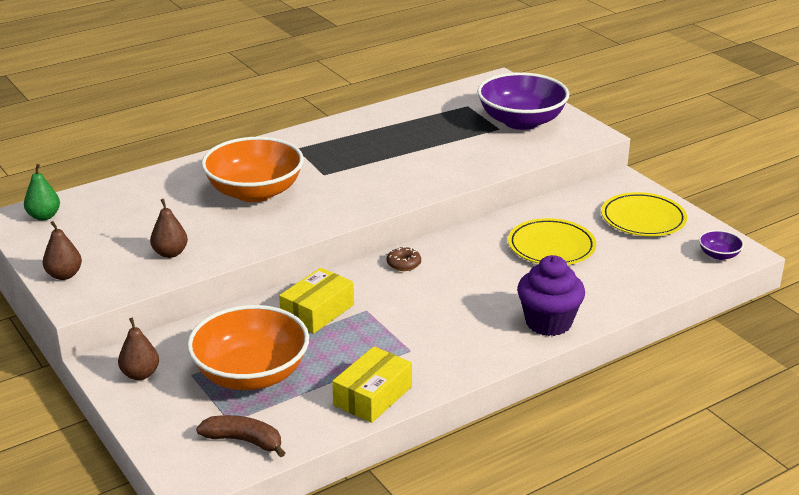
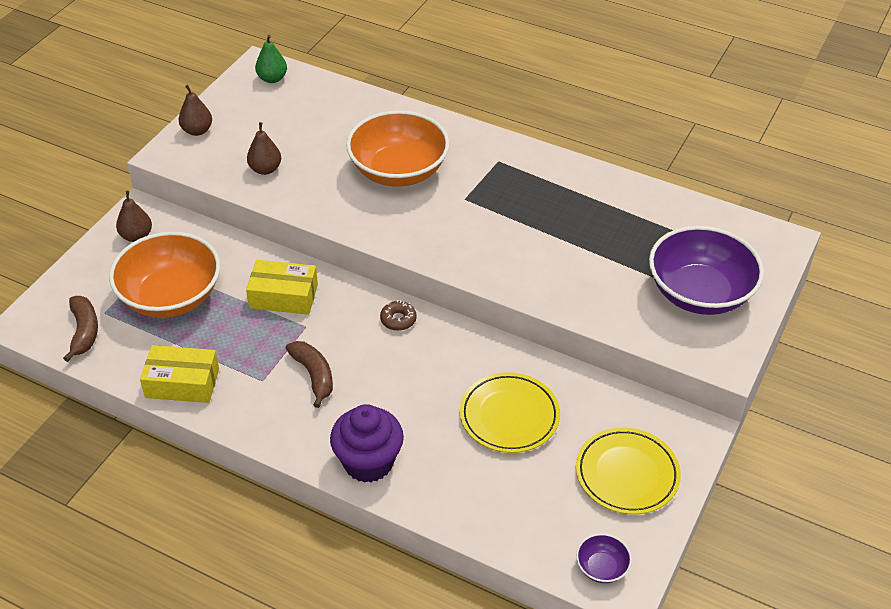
camera: 60 degrees right, 15 degrees up
(429, 322) = (314, 375): none -> brown banana

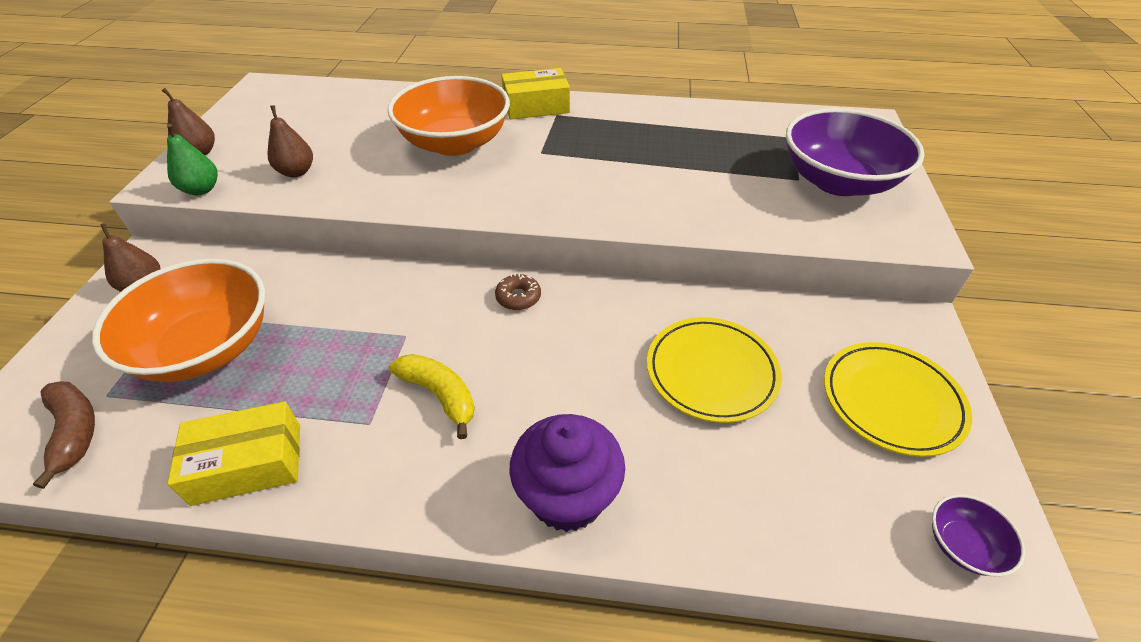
camera: 20 degrees left, 0 degrees up
(272, 79) = (280, 93): green pear -> green pear (201, 189)
(283, 296) = (363, 308): yellow box -> yellow box (536, 106)
(314, 375) = (440, 395): brown banana -> yellow banana

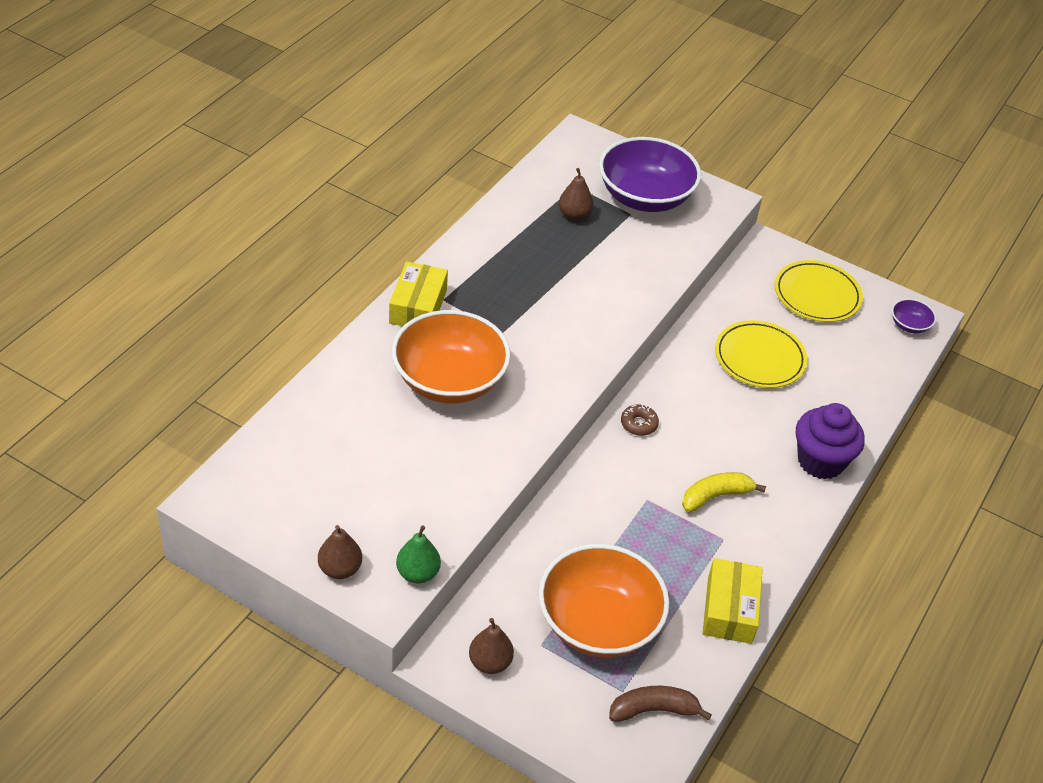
camera: 70 degrees left, 0 degrees up
(296, 172) = (429, 500): brown pear -> brown pear (574, 215)

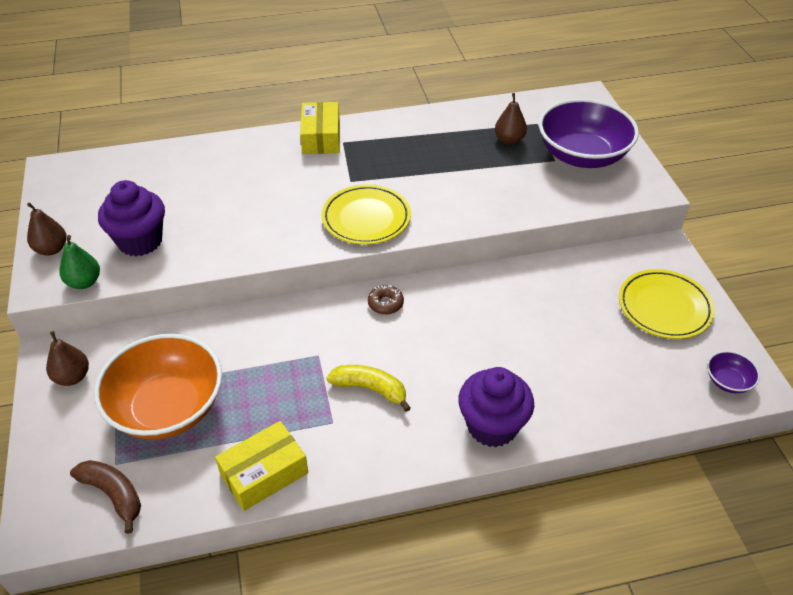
camera: 50 degrees right, 0 degrees up
(408, 505) = (140, 241): none -> purple cupcake
(418, 306) = (321, 137): yellow box -> yellow box turned 60 degrees counterclockwise
(449, 380) = (274, 188): orange bowl -> none
(759, 358) = (546, 320): yellow plate -> yellow plate (366, 218)

